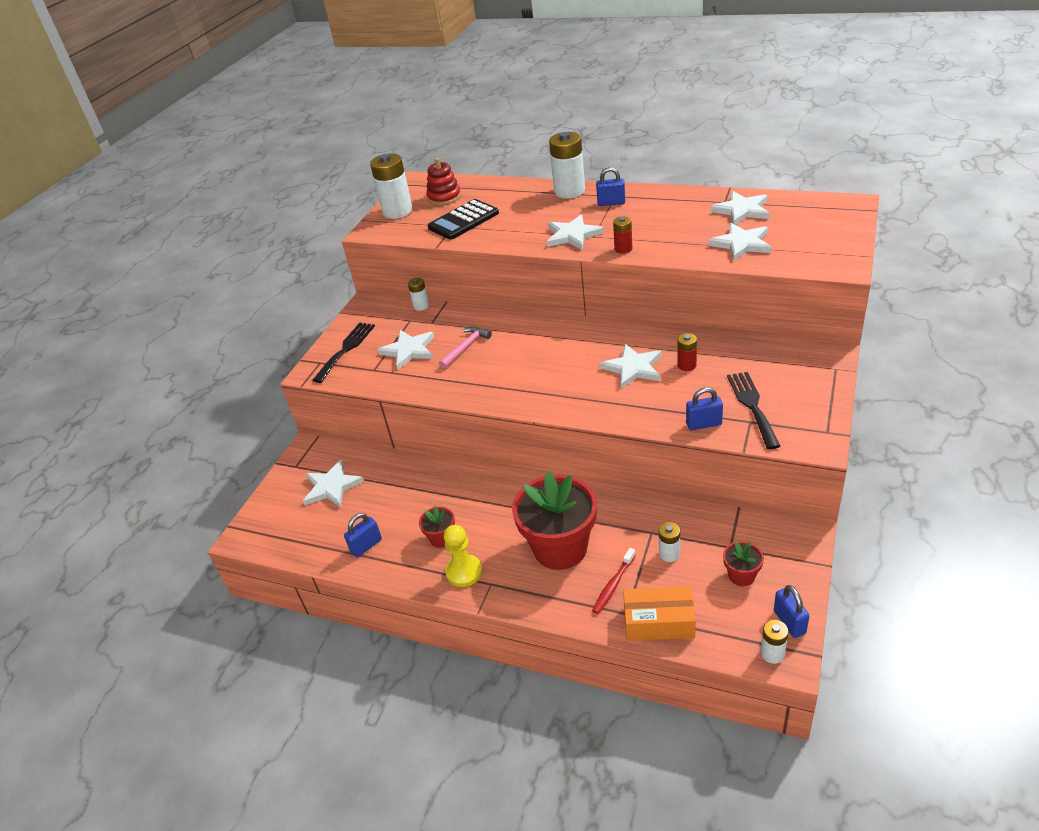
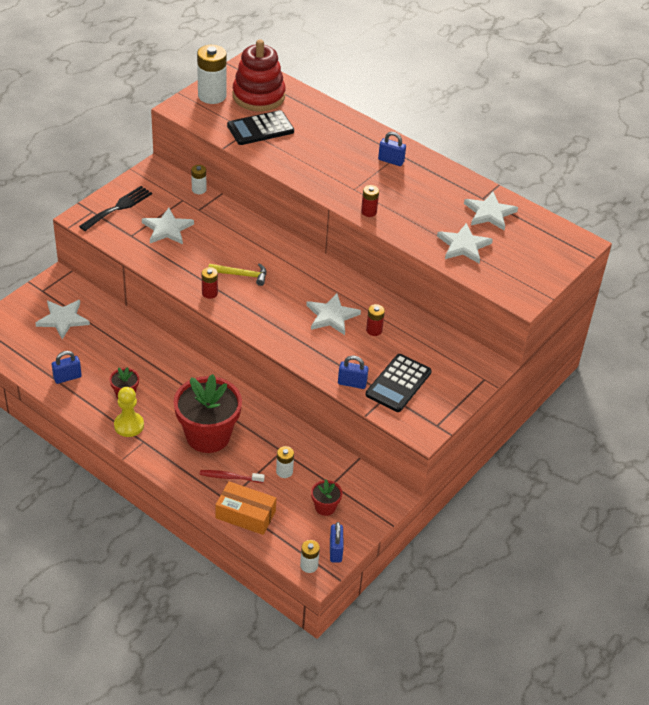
camera: 10 degrees right, 5 degrees up
(444, 197) = (258, 96): red stacking toy -> red stacking toy, size x1.65
(466, 347) = (213, 244): pink hammer -> none
(490, 393) = (209, 293): none -> red battery
(513, 364) = (241, 275): none -> yellow hammer
(569, 191) = (365, 133): white battery -> none
(572, 235) = (338, 181): white star -> none
(613, 585) = (230, 477): red toothbrush -> red toothbrush turned 45 degrees clockwise
(752, 406) = (398, 383): black fork -> black calculator

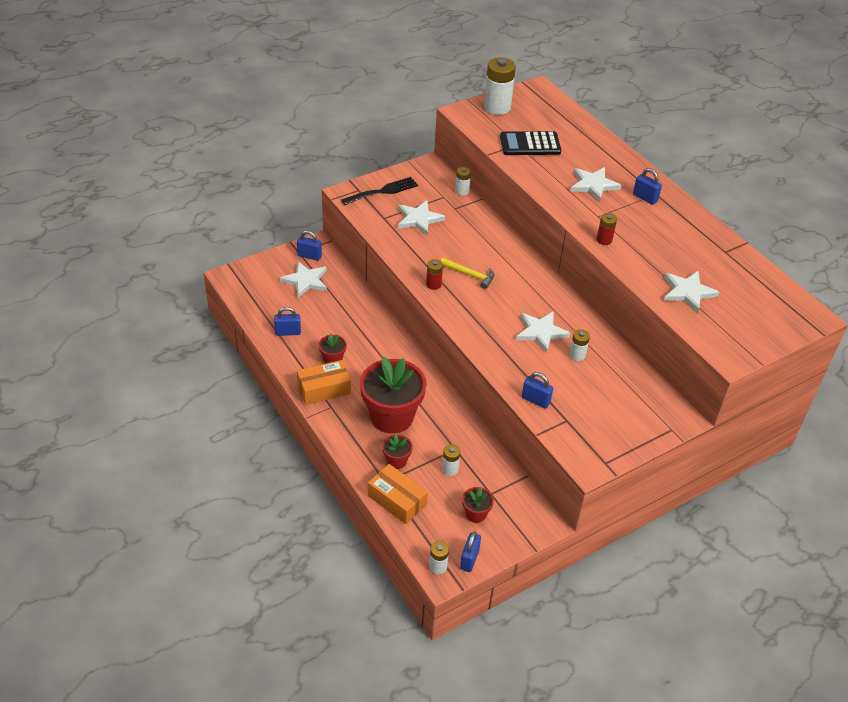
camera: 20 degrees right, 0 degrees up
(56, 292) = (309, 256): none -> blue padlock
(129, 425) = (324, 389): yellow pawn -> orange box
(230, 477) = (396, 461): red toothbrush -> red flower pot
(258, 96) = (540, 116): red stacking toy -> none
(374, 330) = (577, 355): red battery -> white battery
(398, 383) = (581, 412): black calculator -> none
(489, 213) = (727, 267): white star -> white star (593, 185)

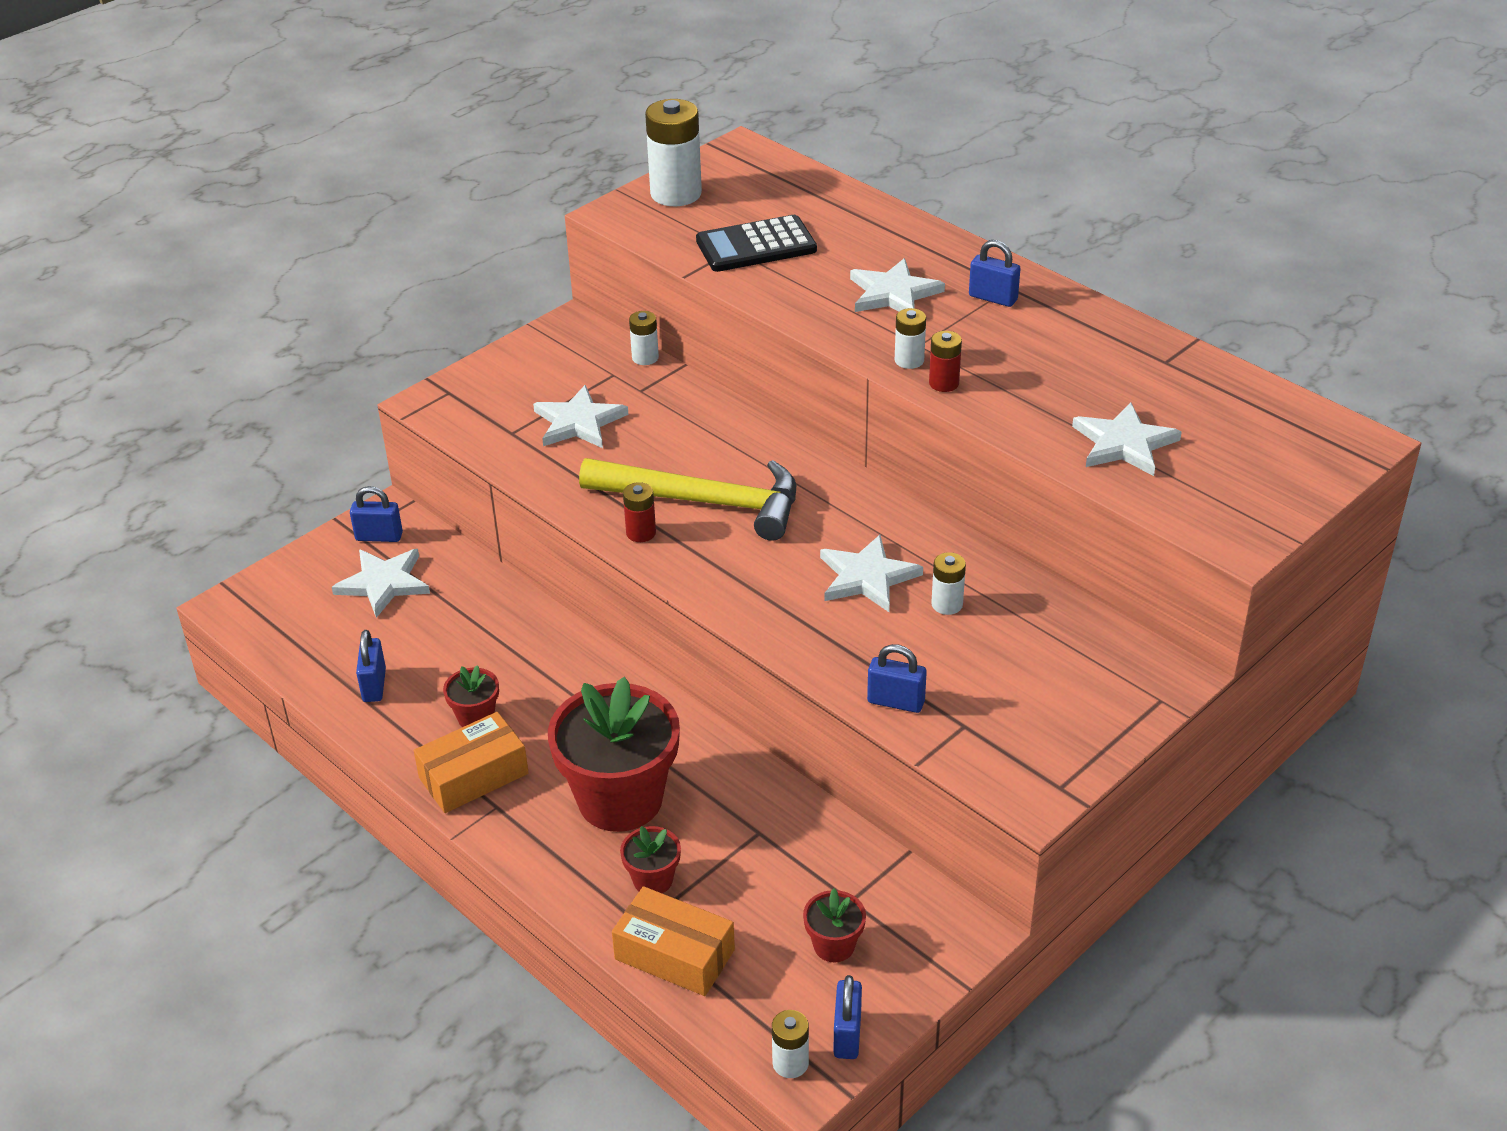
camera: 10 degrees left, 5 degrees down
(288, 332) = (374, 685): blue padlock -> blue padlock turned 75 degrees counterclockwise
(383, 191) = (496, 386): black fork -> none
(450, 469) = (760, 872): white battery -> white battery (909, 360)
(470, 275) = (704, 502): yellow hammer -> yellow hammer, size x2.00

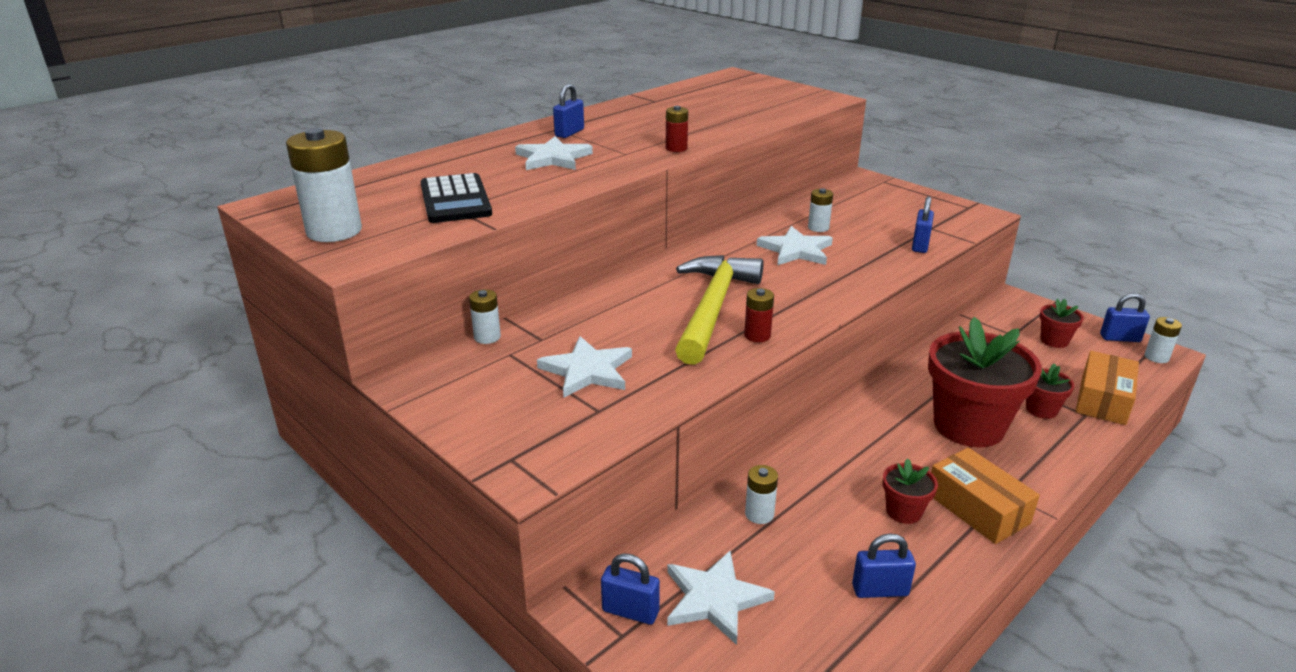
camera: 90 degrees left, 10 degrees down
(379, 537) = (630, 611): blue padlock -> blue padlock turned 75 degrees counterclockwise
(909, 360) = (646, 156): white battery -> white battery (759, 514)
(1124, 443) = (742, 112): white star -> none

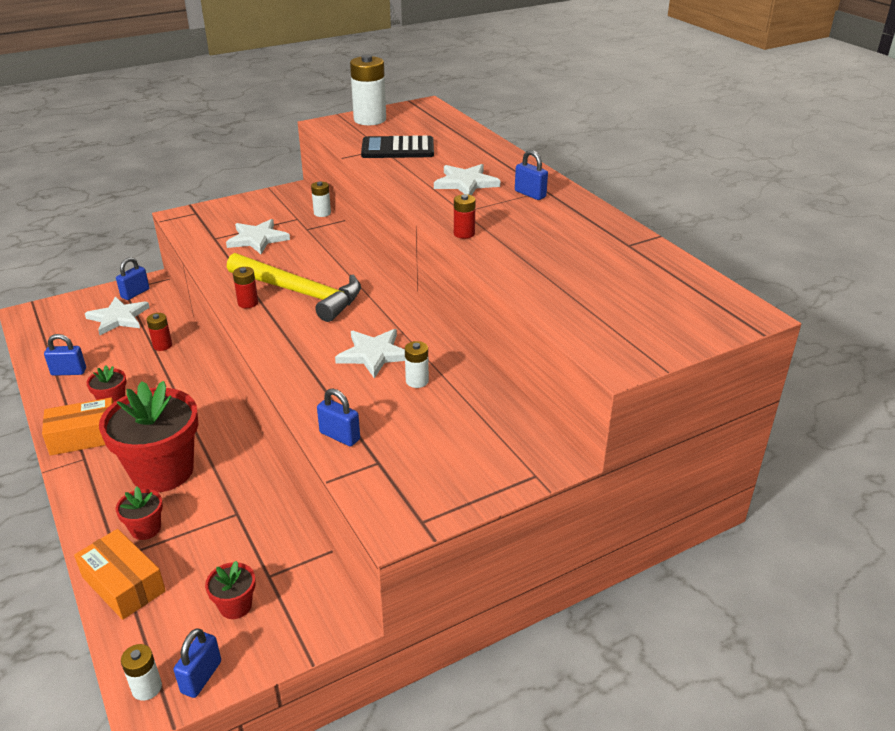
camera: 105 degrees right, 5 degrees up
(759, 514) = (162, 345): white battery -> red battery
(880, 590) = (69, 372): blue padlock -> blue padlock turned 75 degrees clockwise

